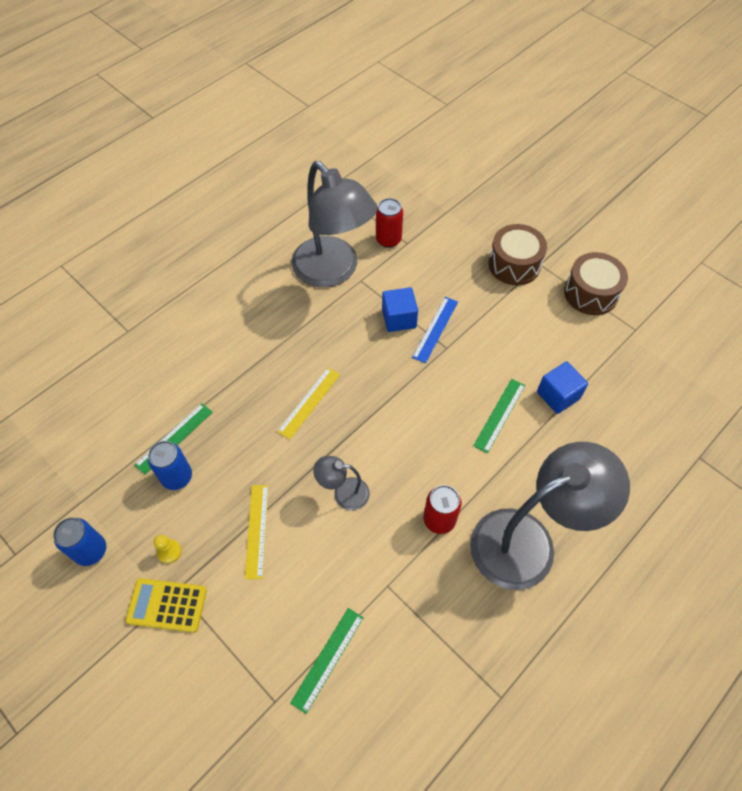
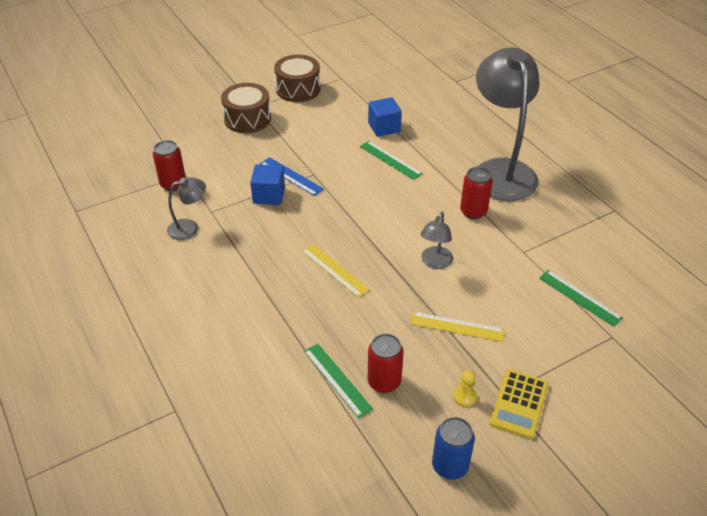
camera: 75 degrees left, 15 degrees down
(177, 477) = (384, 382): blue can -> red can
(333, 271) = (189, 228): grey lamp -> grey lamp, size x0.44

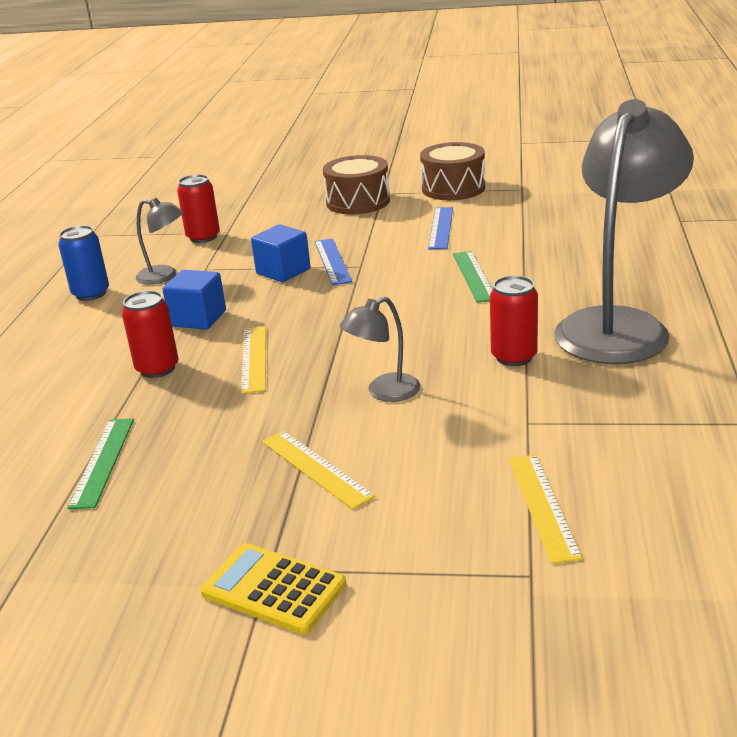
camera: 40 degrees right, 15 degrees down
(328, 126) = (441, 228): none -> blue ruler
(384, 127) = (511, 244): blue cube -> blue cube (198, 318)
(384, 382) = (147, 486): red can -> red can (157, 368)
(450, 466) = (89, 611): blue can -> blue can (91, 294)
(464, 396) = (216, 546): yellow pawn -> none
(519, 404) = (273, 589): yellow calculator -> yellow calculator turned 60 degrees clockwise
(579, 297) = (543, 506): green ruler -> yellow ruler

